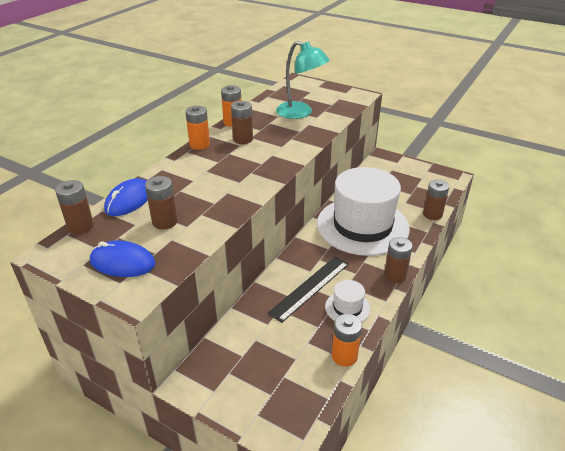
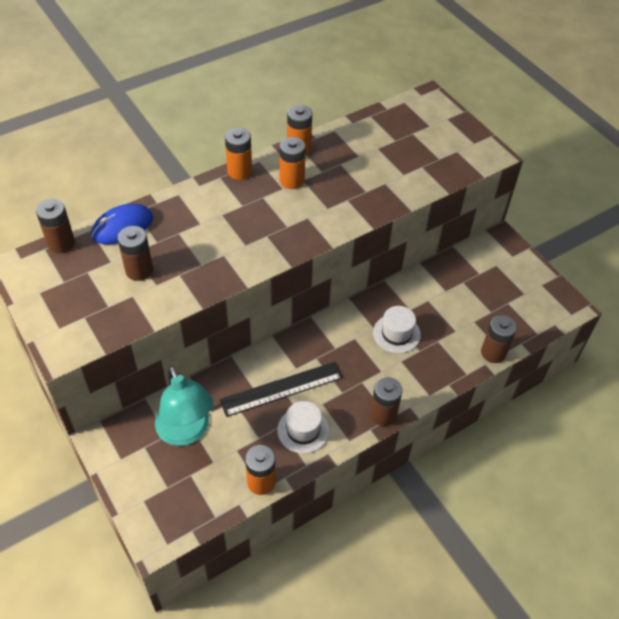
camera: 25 degrees right, 15 degrees up
(122, 262) = (74, 305): blue mouse -> none
(243, 139) = (292, 180): brown battery -> orange battery
(300, 113) = (389, 160): turquoise lamp -> turquoise lamp (186, 432)
(362, 226) = (396, 333): white hat -> white hat, size x0.41

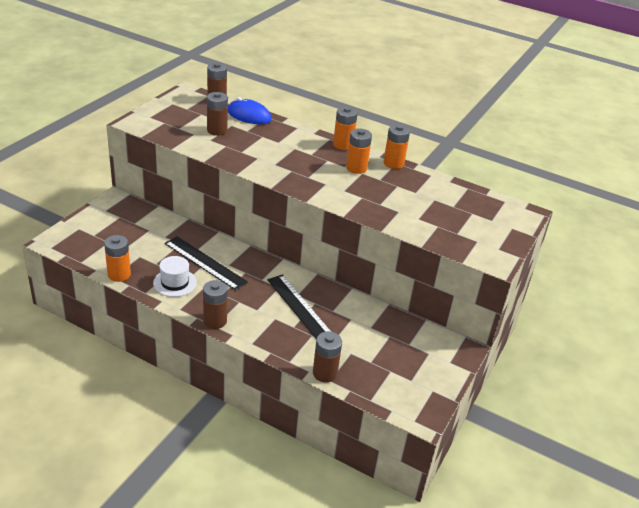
camera: 60 degrees right, 15 degrees down
(186, 432) = (141, 230): turquoise lamp -> none
(396, 333) = (301, 309): white hat -> black ruler

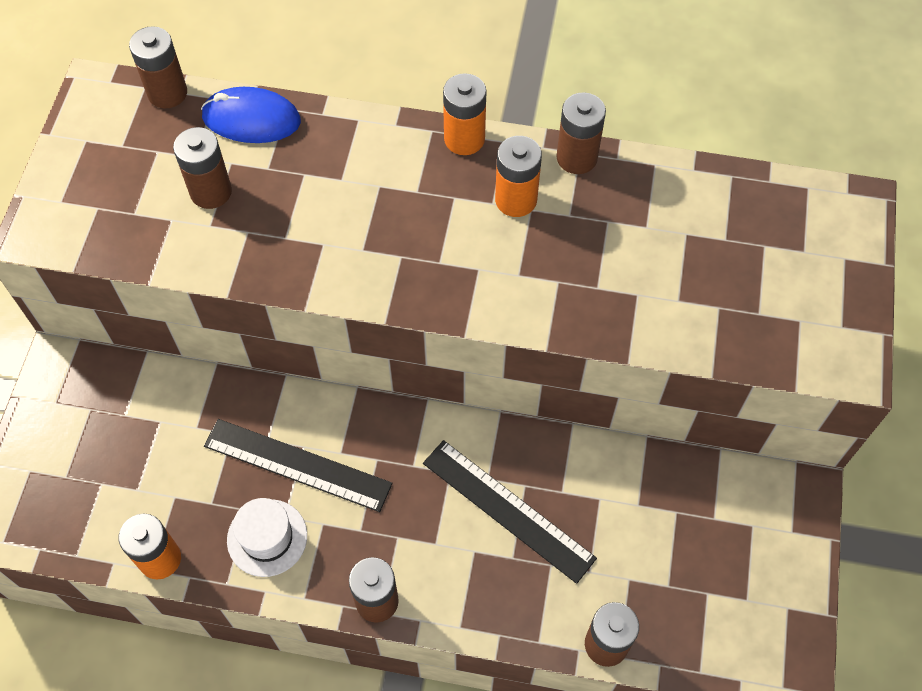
camera: 15 degrees left, 25 degrees up
(393, 163) = (576, 158): orange battery -> brown battery

